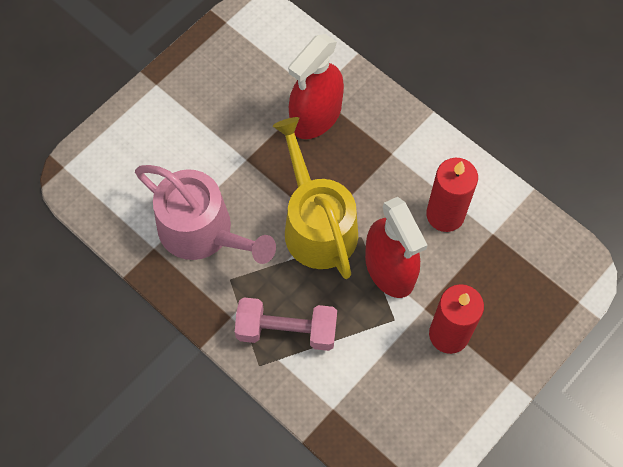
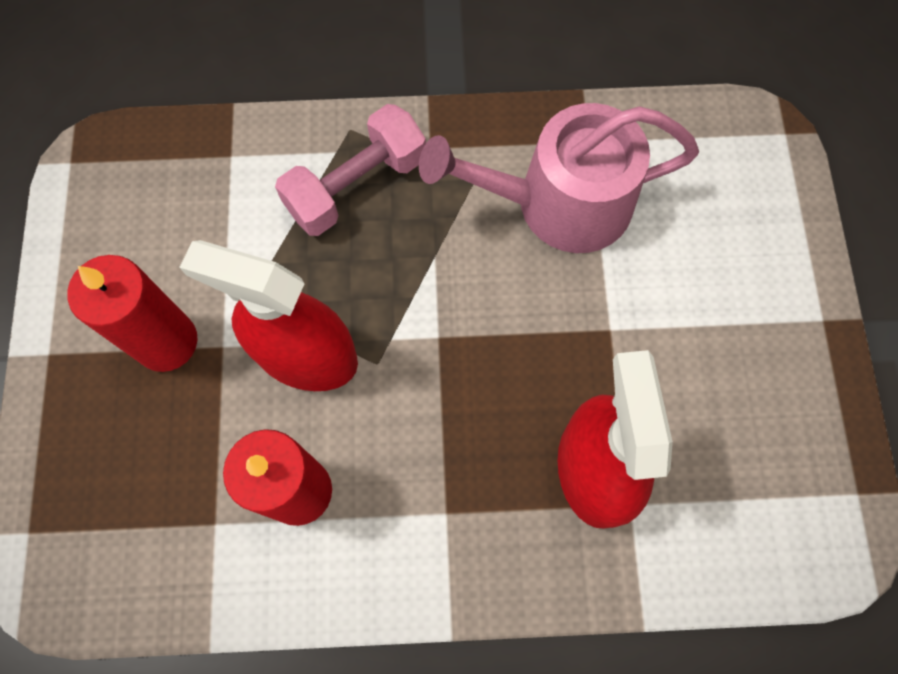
camera: 135 degrees right, 5 degrees up
(317, 225) = (443, 328): yellow watering can -> none

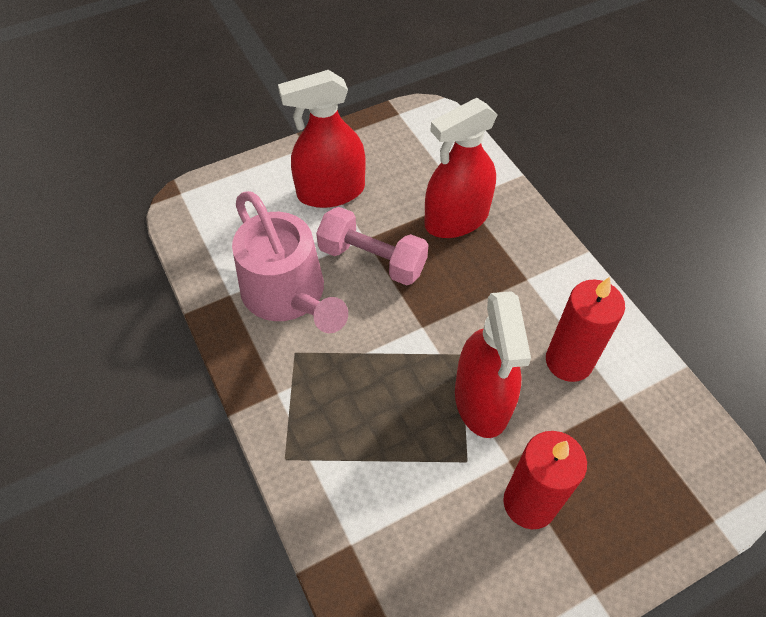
camera: 115 degrees left, 15 degrees down
(356, 186) = (334, 430): pink dumbbell -> pink dumbbell (372, 259)
(717, 319) = (331, 192): none -> red spray bottle

